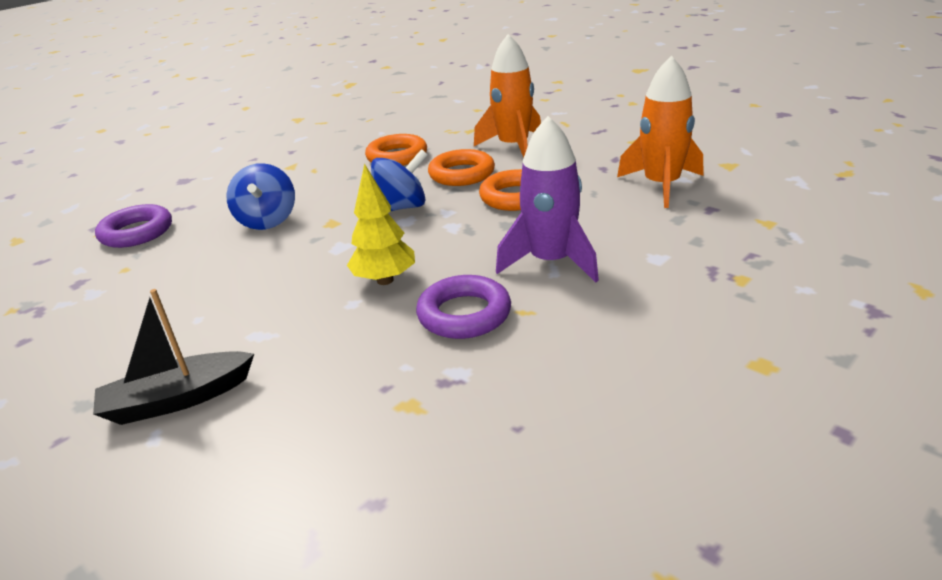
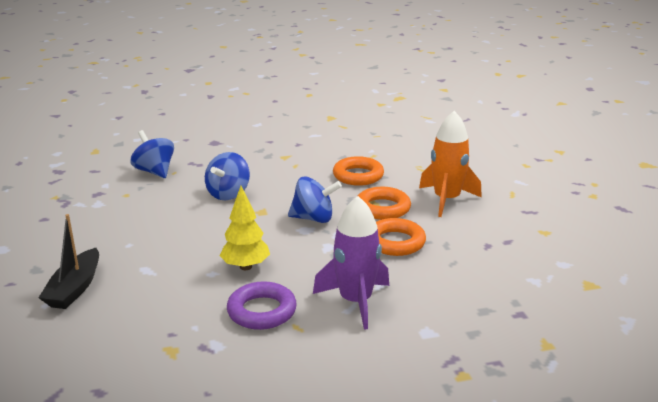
camera: 30 degrees right, 5 degrees down
(137, 232) = (154, 171): purple ring -> blue spinning top
(177, 399) = (75, 288): black boat -> black boat turned 90 degrees counterclockwise
(661, 186) = (510, 279): orange rocket -> none

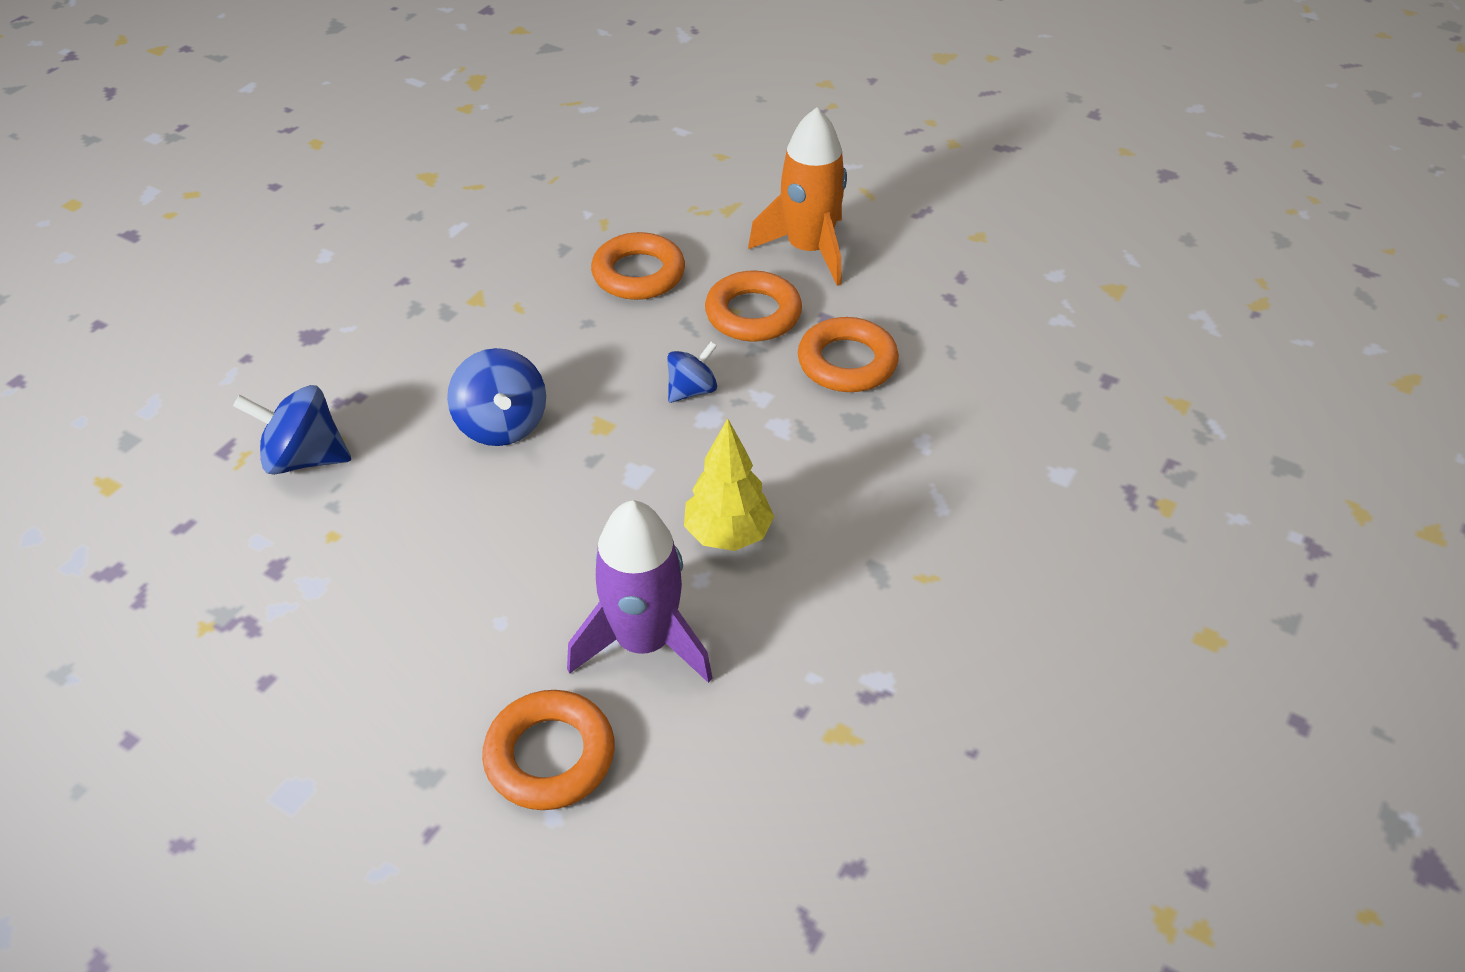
camera: 45 degrees left, 20 degrees up
(75, 288) = (550, 756): black boat -> orange ring
(262, 311) = (854, 587): purple ring -> none
(313, 218) = (692, 390): blue spinning top -> blue spinning top, size x0.63
(355, 301) = (932, 489): purple rocket -> purple rocket (643, 642)

